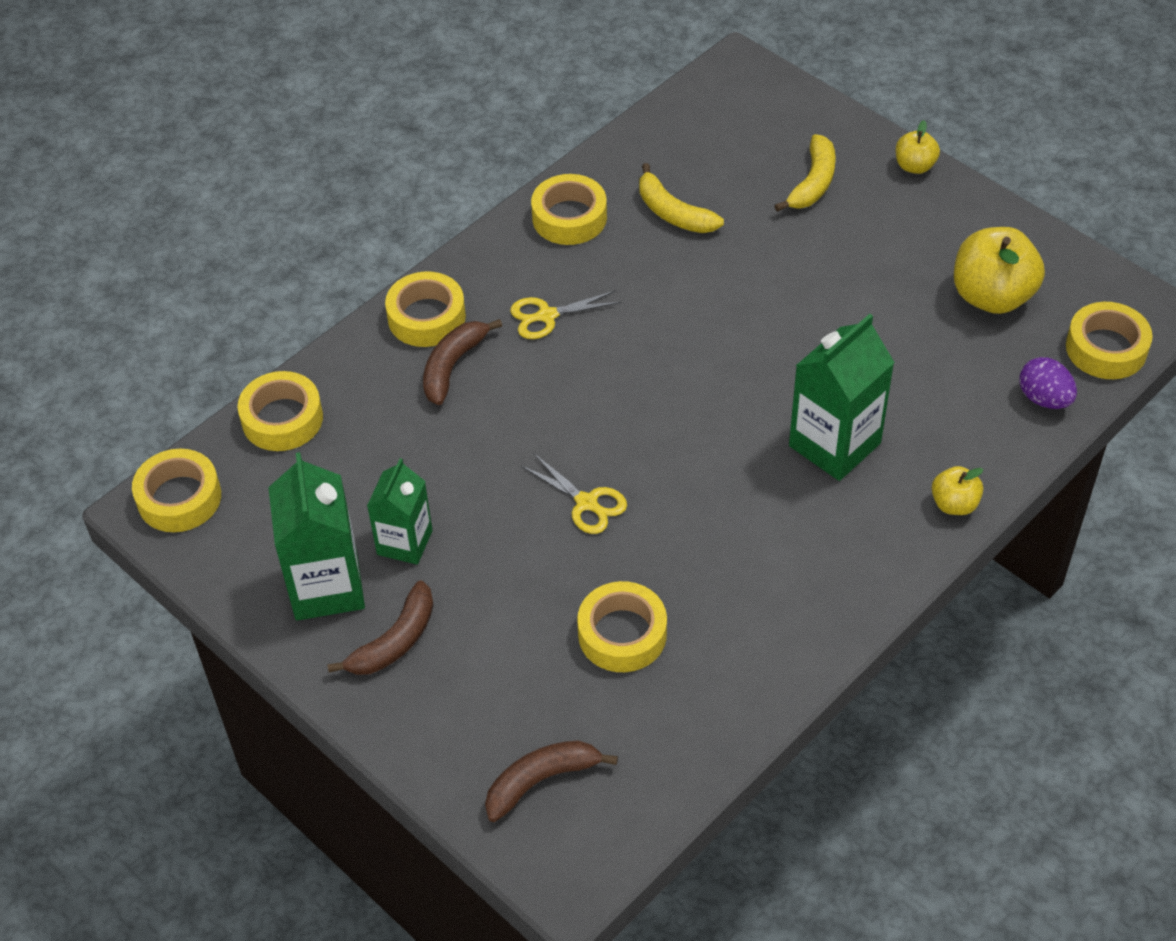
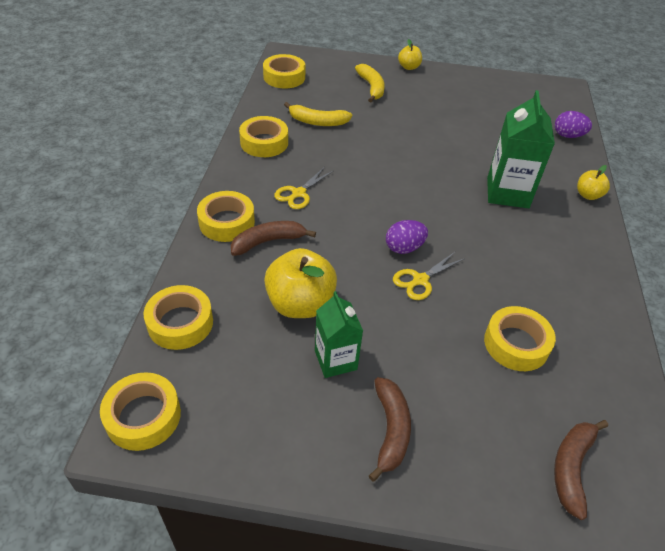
camera: 40 degrees left, 5 degrees down
(326, 586) = (310, 419): green carton -> none
(453, 366) = (268, 242): brown banana -> brown banana turned 75 degrees clockwise
(587, 503) = (420, 280): yellow scissors -> yellow scissors turned 135 degrees clockwise
(609, 453) = (404, 248): none -> purple egg
(992, 296) = (499, 104): yellow apple -> yellow apple (300, 304)
(1106, 348) = (566, 107): yellow tape -> yellow tape (284, 77)

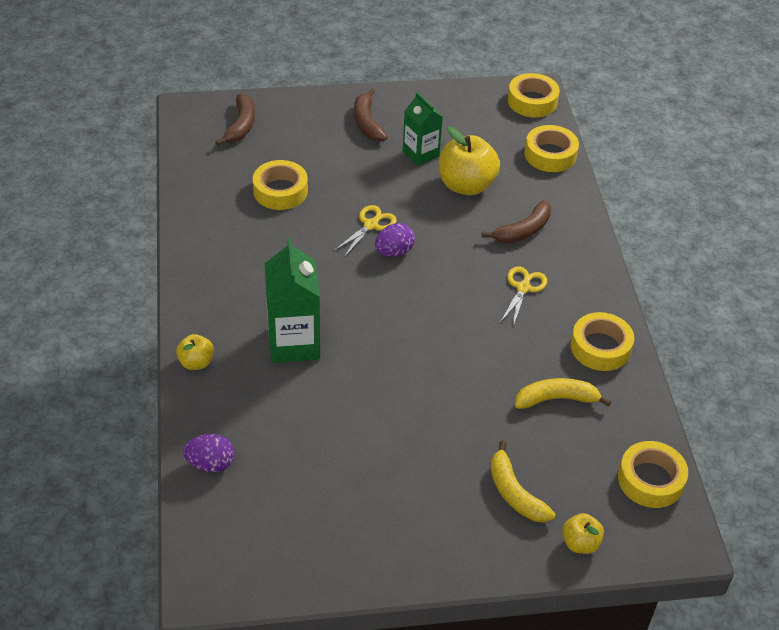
camera: 165 degrees right, 0 degrees up
(227, 222) = (573, 241): yellow tape -> none
(409, 67) = (474, 566): yellow apple -> yellow apple (580, 543)

